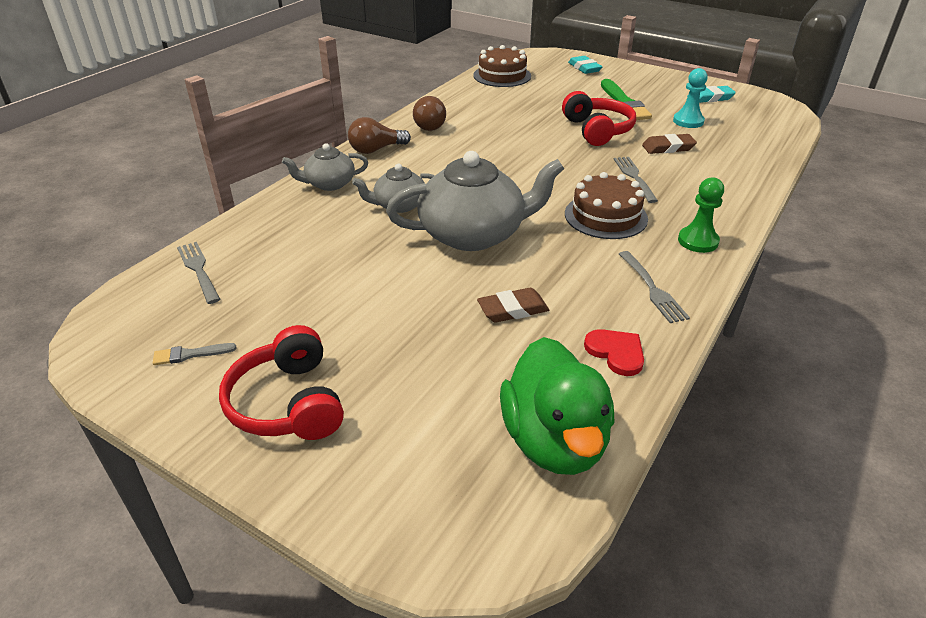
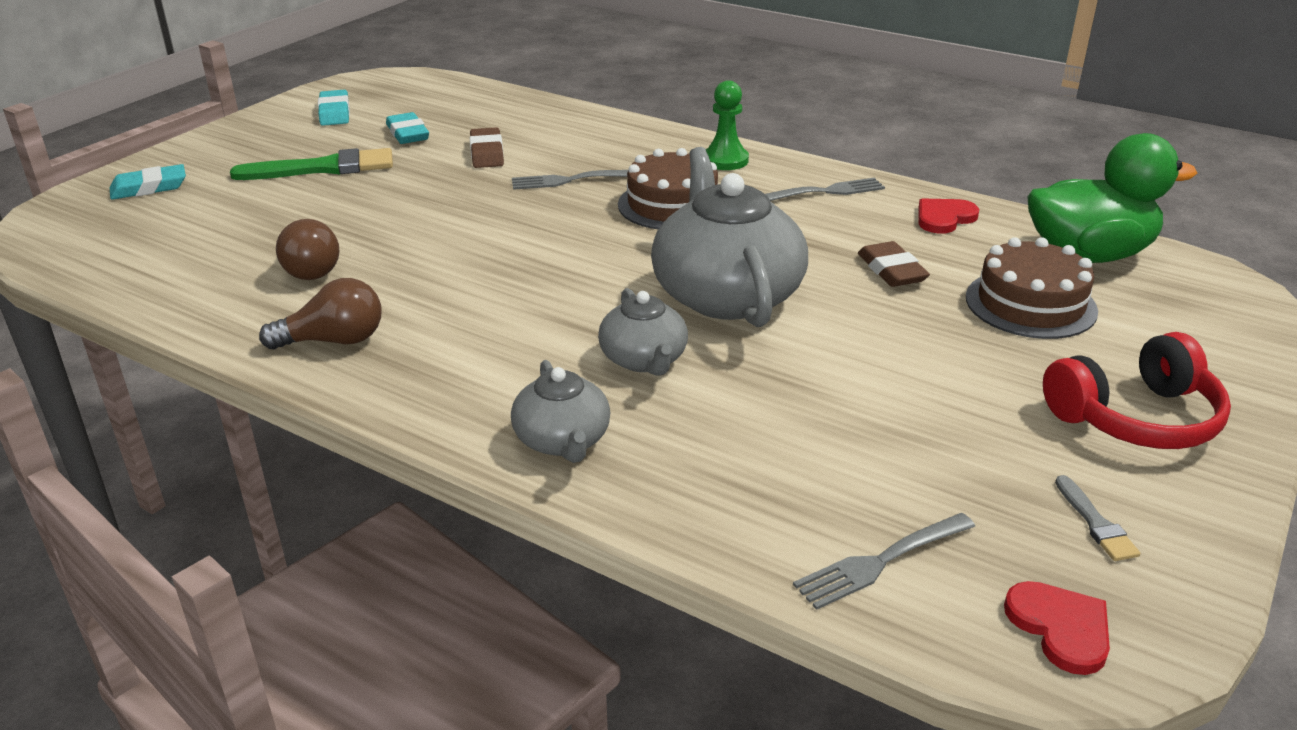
camera: 90 degrees left, 5 degrees down
(121, 322) = (1060, 628): none -> red heart
(376, 150) = (427, 395): brown light bulb -> brown light bulb (309, 268)
(502, 75) = (129, 264): brown cake -> brown cake (1030, 304)
(597, 130) = (414, 193): red headphones -> none
(688, 121) = (408, 133): turquoise pawn -> turquoise eraser

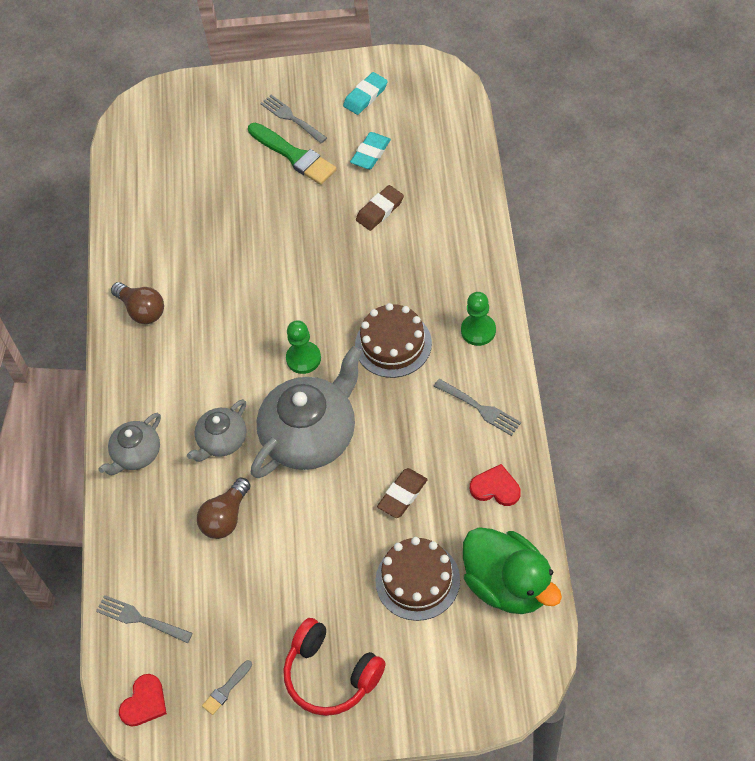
camera: 60 degrees right, 25 degrees up
(149, 188) = (209, 107): turquoise eraser -> none
(309, 268) = (191, 245): brown light bulb -> brown light bulb (226, 517)
(569, 180) = (380, 275): grey fork -> grey fork (291, 118)
(606, 259) = (303, 358): none -> green pawn

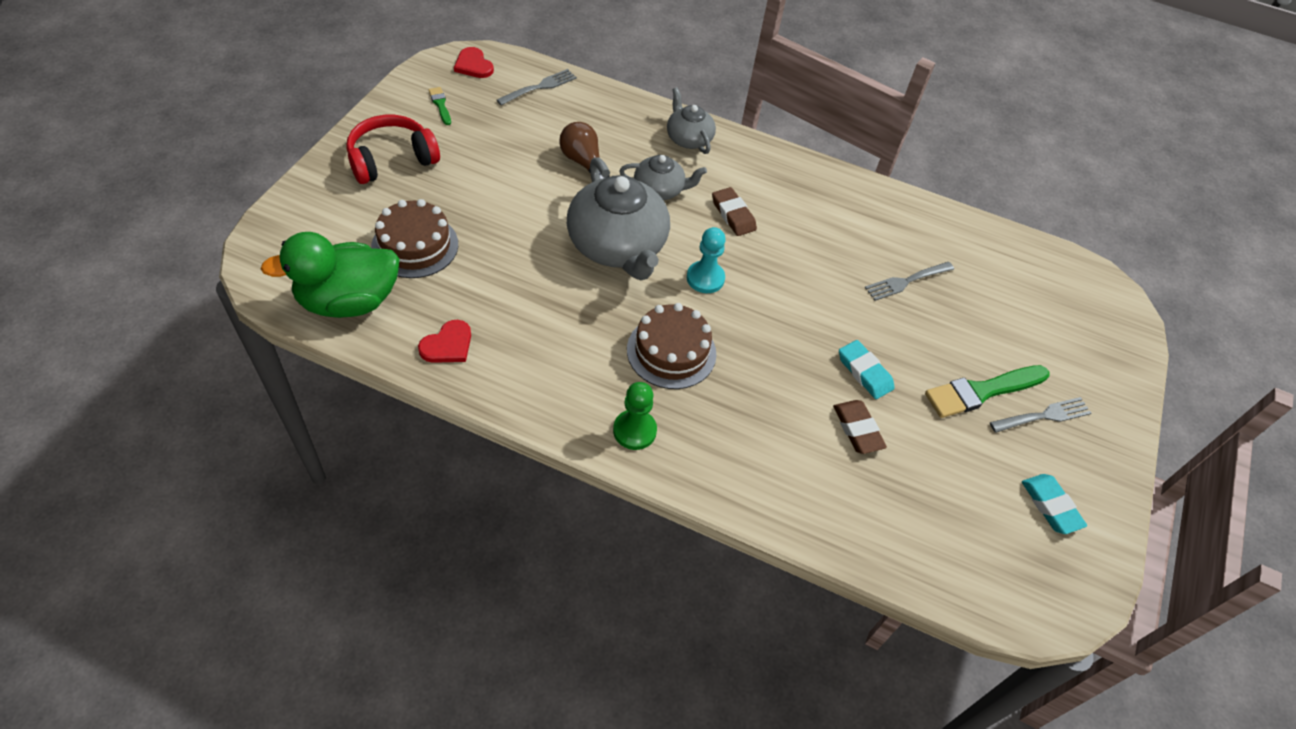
camera: 105 degrees right, 5 degrees down
(142, 310) = (839, 197): brown light bulb -> none
(222, 440) = (659, 190): grey teapot -> grey teapot turned 120 degrees clockwise
(226, 689) = (440, 105): grey brush -> green brush
(303, 358) = (705, 278): green pawn -> turquoise pawn
(370, 153) = (950, 464): turquoise eraser -> turquoise eraser (864, 372)
(402, 495) = (503, 276): brown eraser -> brown eraser (733, 215)
(480, 408) = (542, 380): grey fork -> grey fork (906, 281)

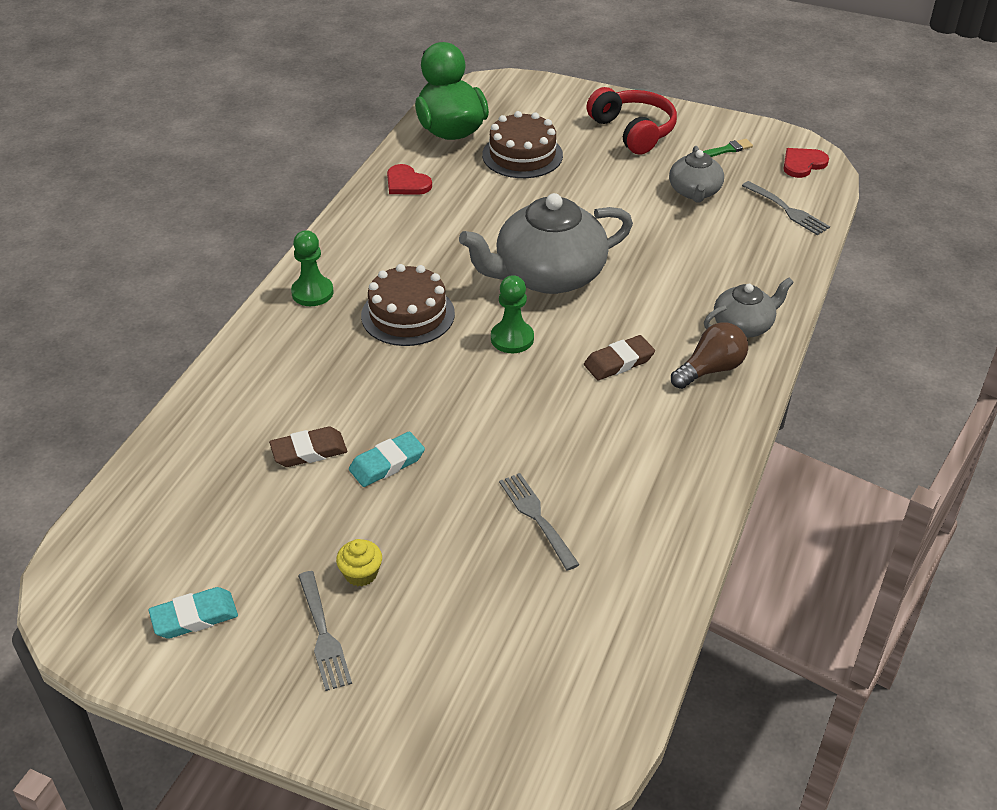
camera: 95 degrees right, 10 degrees down
(583, 162) = (671, 247): brown light bulb -> brown light bulb (710, 369)
(659, 190) = (644, 303): grey teapot -> grey teapot (694, 192)
(705, 278) = (512, 338): turquoise pawn -> green pawn
(982, 391) = (361, 573): green brush -> yellow cupcake

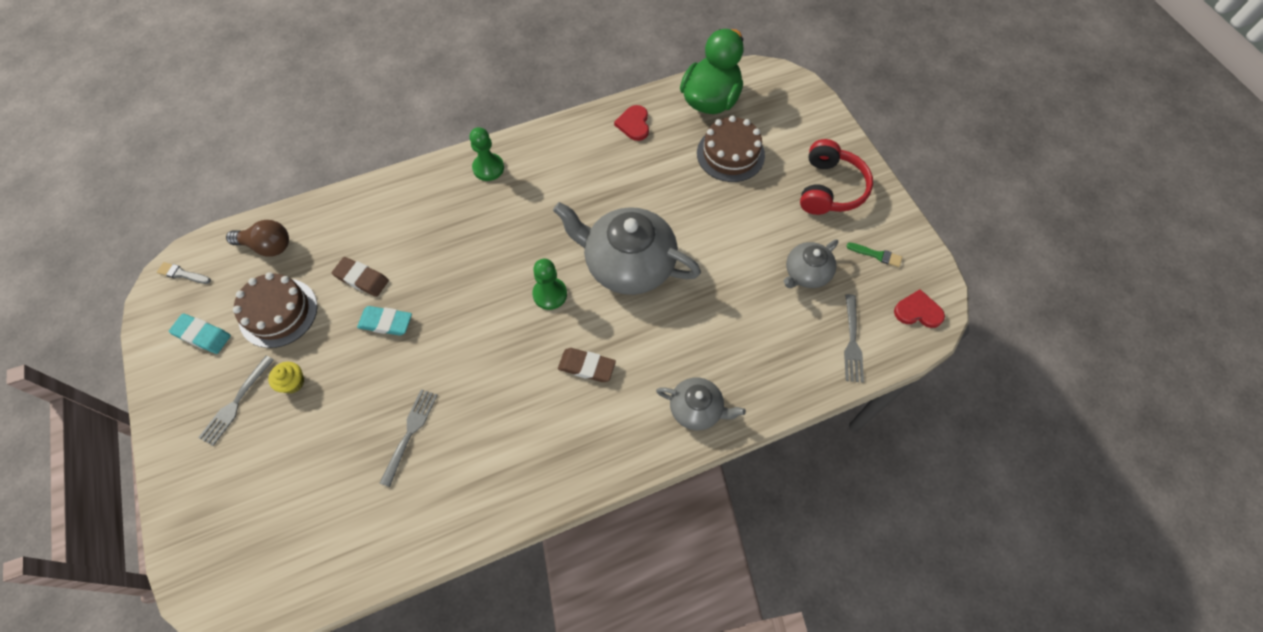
camera: 45 degrees right, 20 degrees up
(84, 591) = (182, 274): none -> grey brush
(408, 314) = (517, 226): brown cake -> brown cake (278, 312)
(710, 369) = (632, 423): brown light bulb -> brown light bulb (267, 246)

